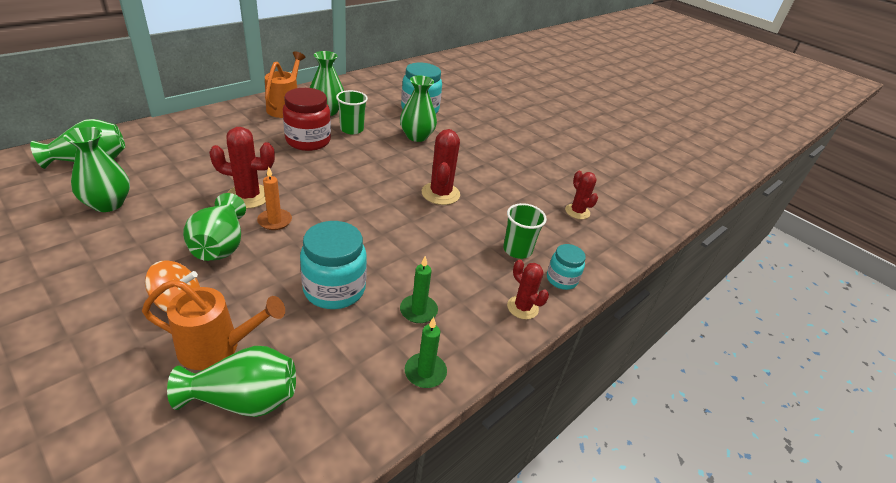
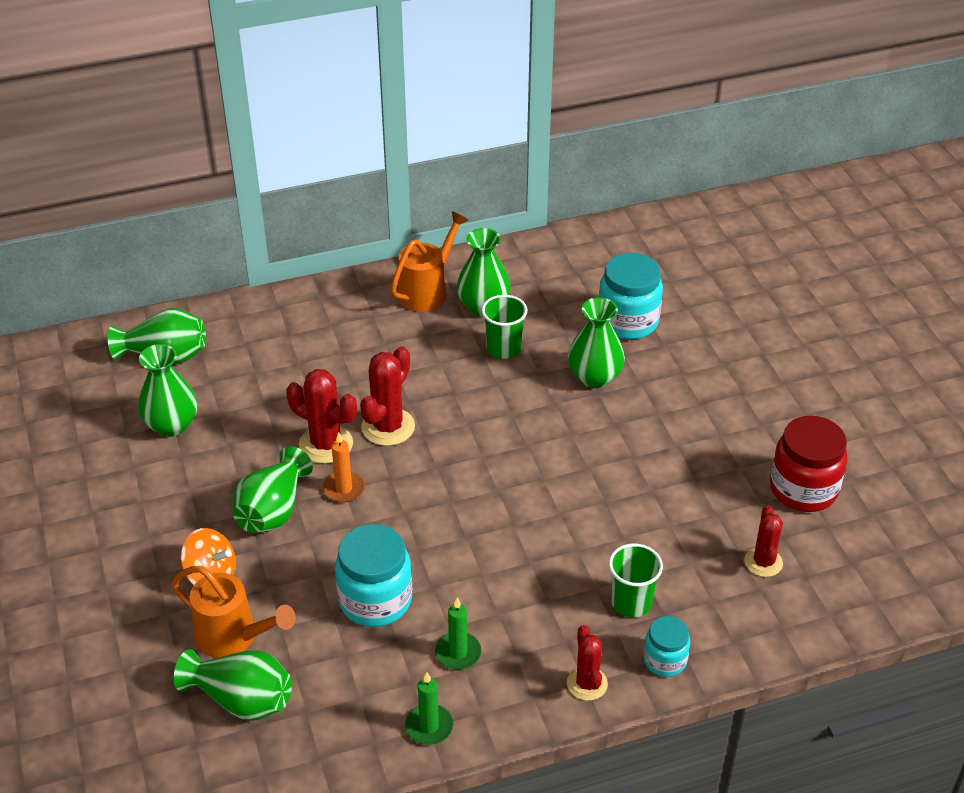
camera: 30 degrees right, 5 degrees up
(308, 141) = (434, 361): red jar -> red jar (803, 489)
(440, 194) = (575, 489): red cactus -> red cactus (388, 427)

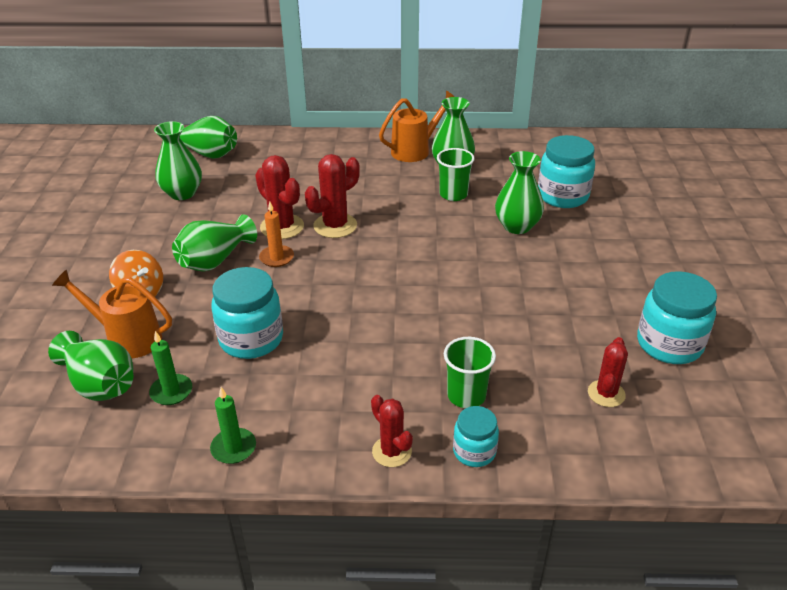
camera: 20 degrees right, 5 degrees down
(234, 637) = (127, 338): orange watering can -> orange watering can turned 150 degrees clockwise
(458, 653) = (293, 396): green candle -> green candle (171, 391)
(587, 684) = (391, 452): red cactus -> red cactus turned 45 degrees counterclockwise
(803, 489) = (669, 344): red jar -> turquoise jar

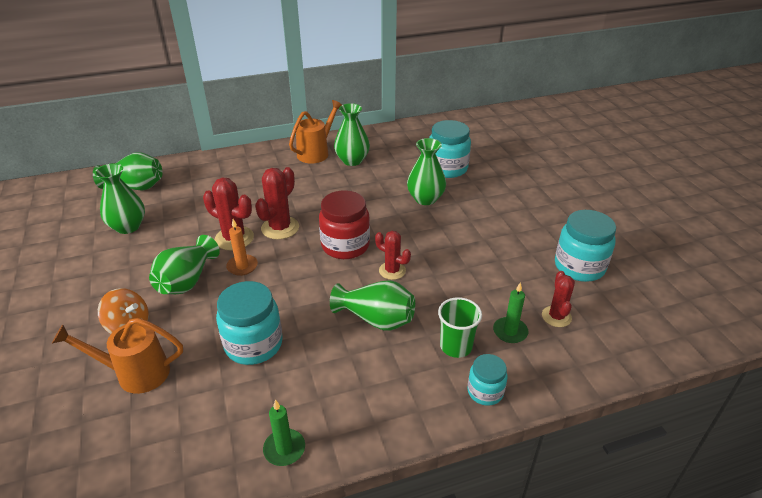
camera: 20 degrees left, 0 degrees up
(100, 384) = (128, 425): green vase -> green vase (376, 319)
(171, 391) = (202, 413): green candle -> green candle (510, 331)
(391, 452) = (421, 411): red cactus -> red cactus (392, 271)
(397, 259) = (345, 246): none -> red jar
(453, 194) = (364, 183): green cup -> none

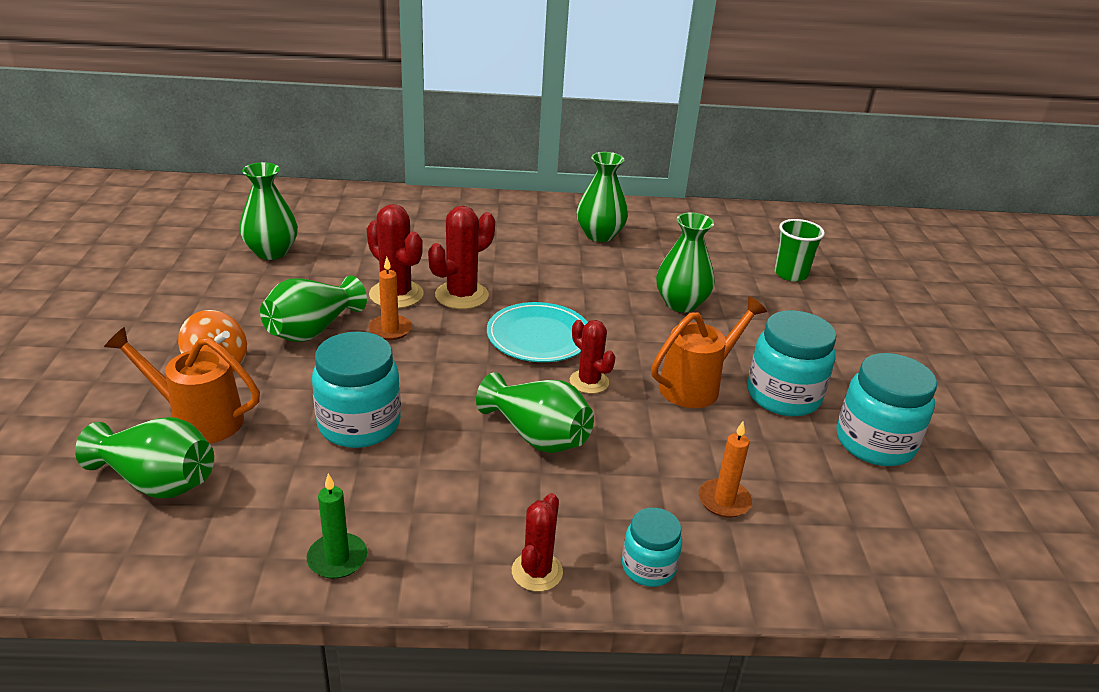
camera: 15 degrees right, 5 degrees down
(135, 187) = (303, 209): green vase -> green vase (158, 481)
(316, 152) = (555, 216): orange watering can -> orange watering can (696, 385)
(345, 246) = (539, 336): red jar -> turquoise plate
(447, 168) = (732, 272): turquoise jar -> turquoise jar (783, 396)
(456, 346) = (634, 498): green cup -> green cup (790, 274)
(510, 331) = (724, 501): green candle -> orange candle
(556, 316) = (805, 499): red cactus -> red cactus (537, 572)

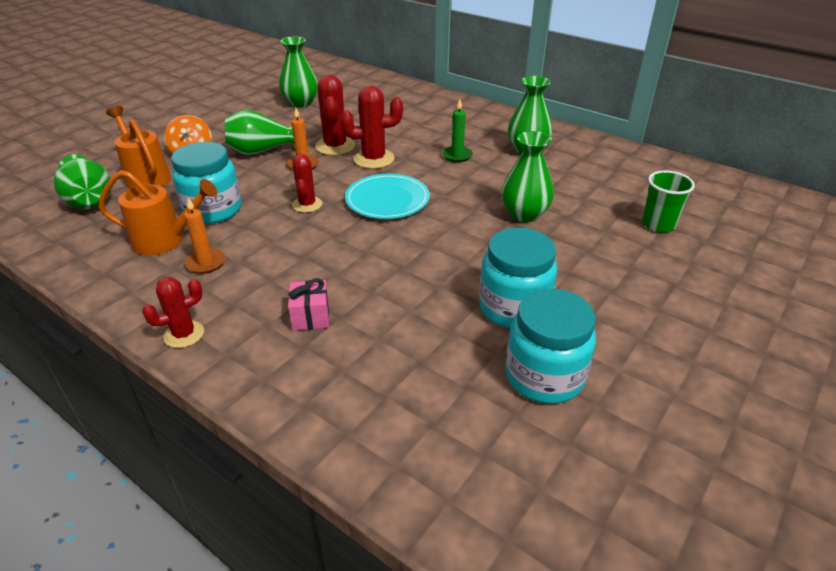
camera: 40 degrees right, 5 degrees up
(337, 558) = (104, 274): green candle -> green candle (457, 155)
(537, 436) = (298, 258): green vase -> none
(589, 382) = (379, 239): red cactus -> red cactus (307, 204)
(634, 488) = (311, 316): none -> pink gift
(648, 567) = (248, 368): turquoise jar -> none
(696, 385) = (453, 272): orange watering can -> orange watering can (166, 240)
(724, 501) = (359, 355): orange candle -> orange candle (206, 263)

